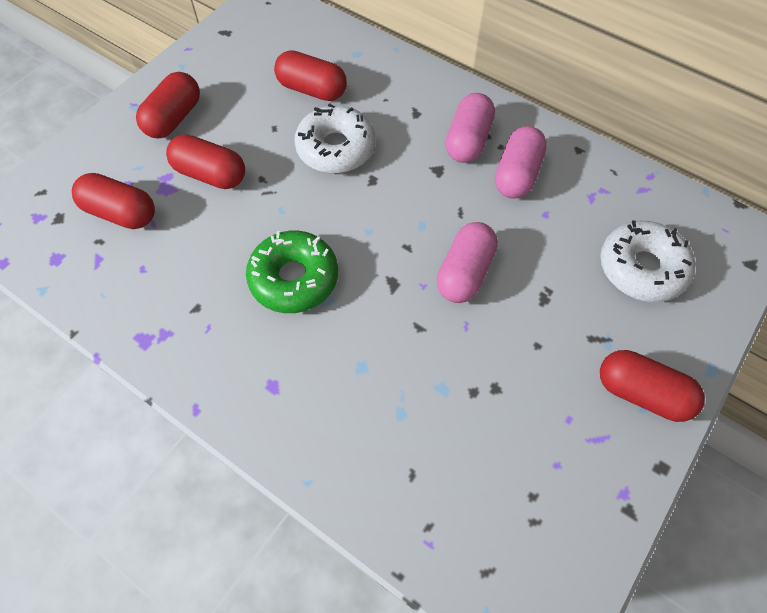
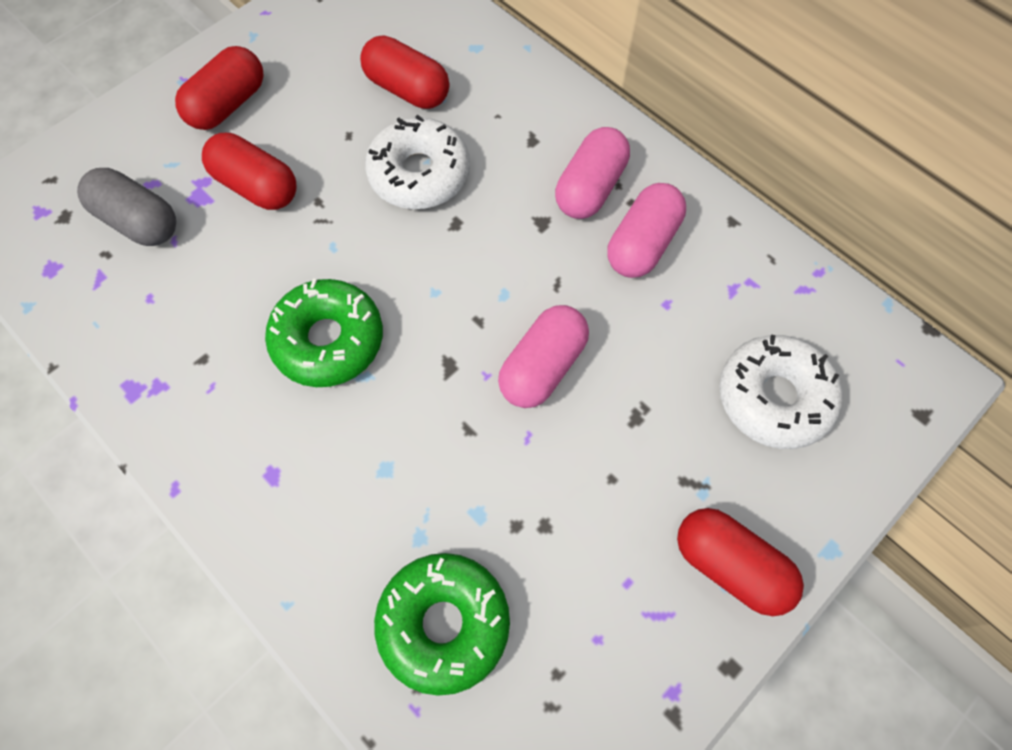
camera: 10 degrees right, 5 degrees up
(121, 213) = (138, 221): red capsule -> grey capsule
(436, 474) = (444, 624): none -> green donut

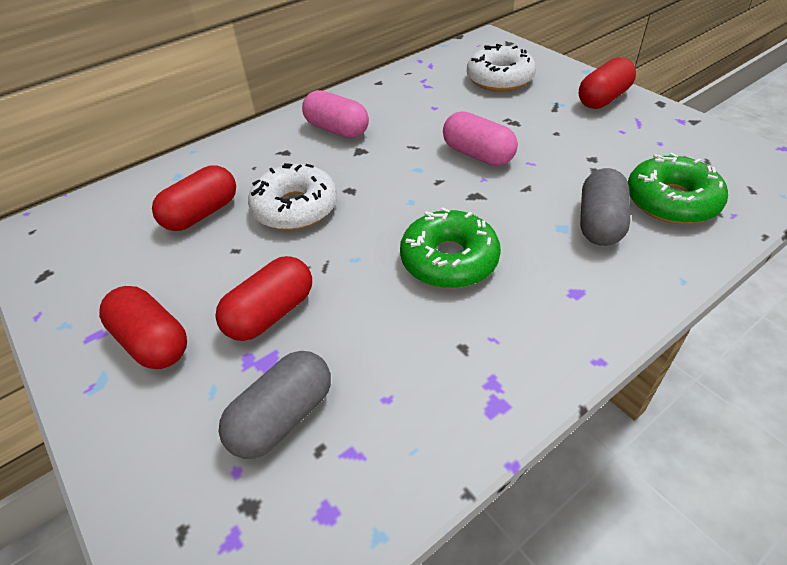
camera: 80 degrees left, 20 degrees down
(394, 517) = (599, 223): none -> grey capsule
(642, 244) = (388, 113): pink capsule -> none

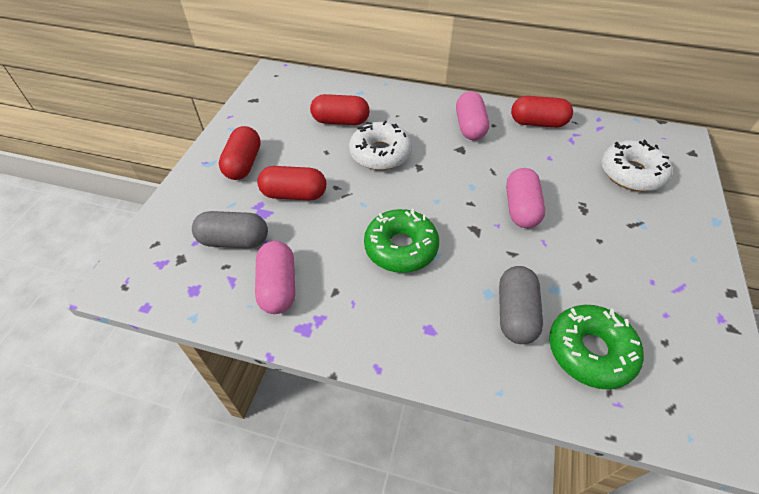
camera: 50 degrees right, 5 degrees up
(408, 402) = (278, 286): none -> pink capsule
(599, 223) = (515, 313): grey capsule -> grey capsule turned 60 degrees counterclockwise
(603, 99) = (686, 249): red capsule -> red capsule (538, 123)

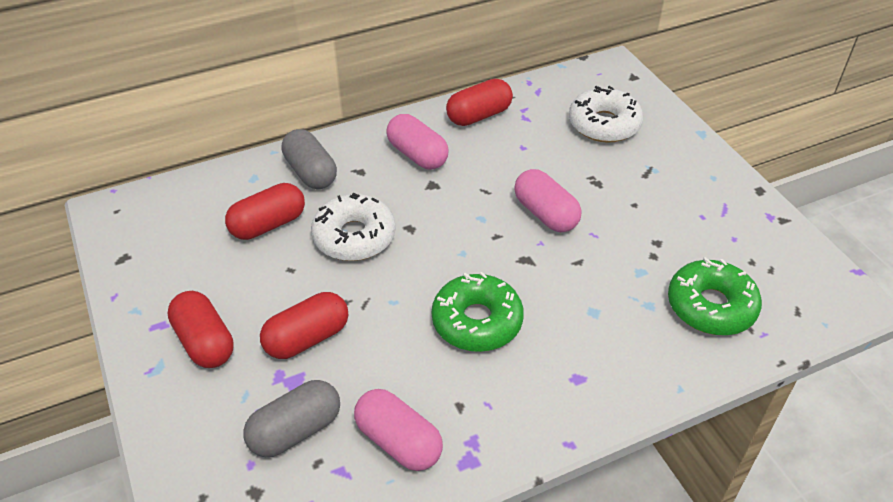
camera: 40 degrees left, 5 degrees down
(515, 313) = (630, 314): grey capsule -> grey capsule (310, 172)

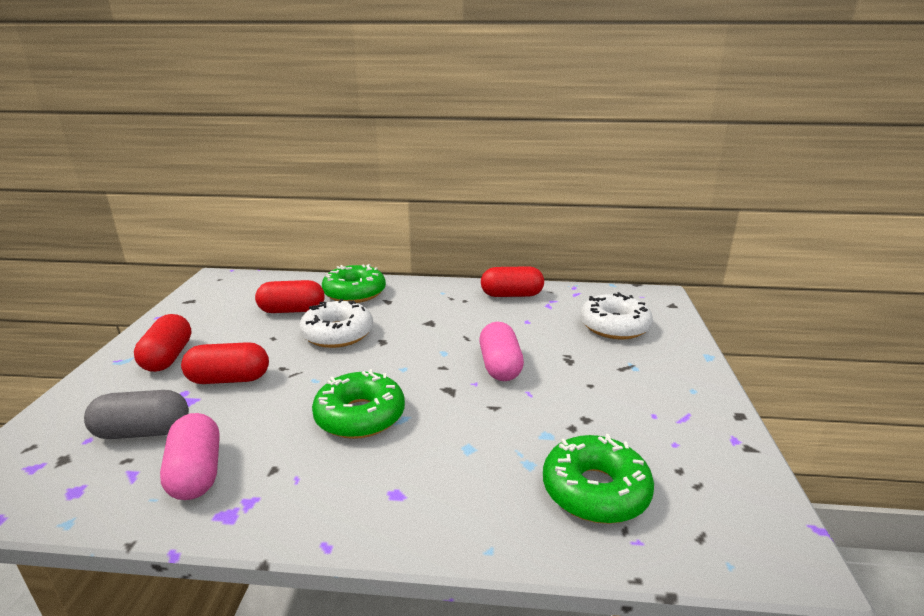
camera: 30 degrees right, 20 degrees down
(310, 172) = (354, 293): grey capsule -> green donut
(417, 155) = (439, 304): pink capsule -> none

